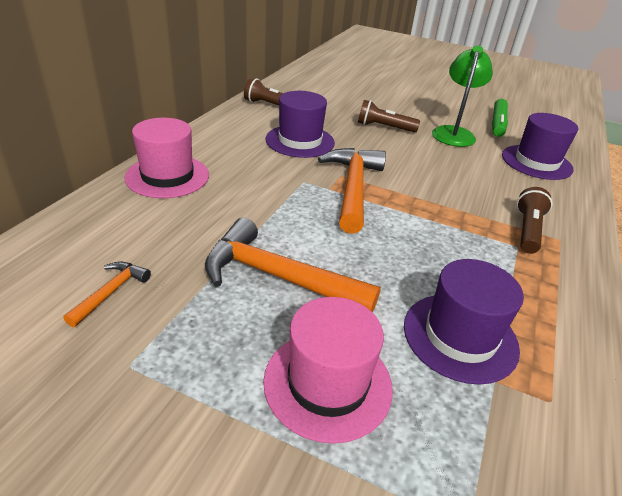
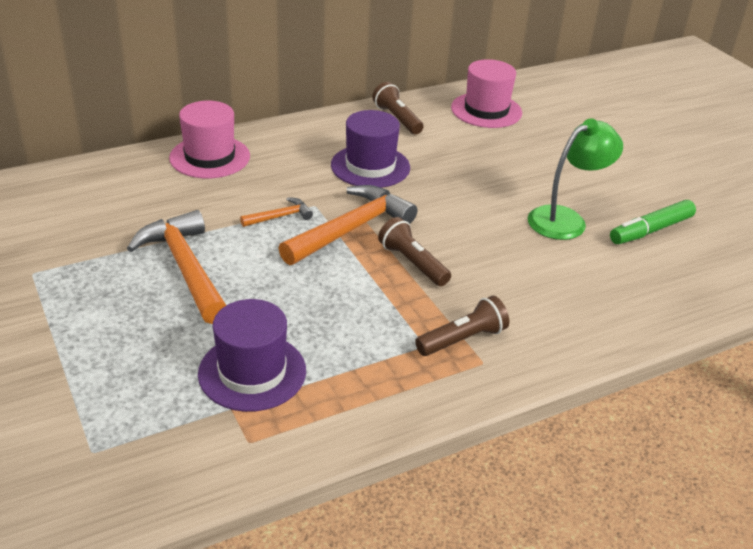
camera: 40 degrees right, 0 degrees up
(111, 292) = (71, 226): orange hammer -> orange hammer (280, 217)
(328, 383) = (122, 344): pink hat -> pink hat (486, 110)
(384, 127) = (487, 183): brown flashlight -> brown flashlight (412, 263)
(536, 162) = (614, 289): purple hat -> none

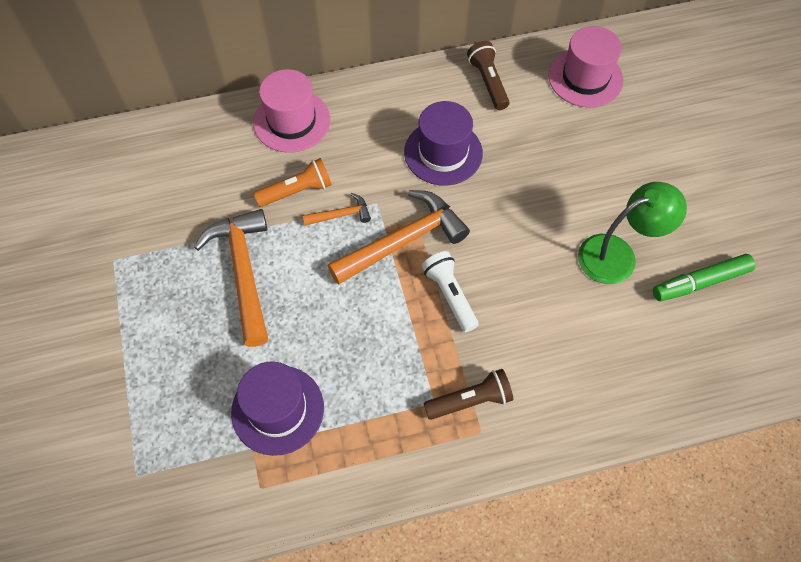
camera: 15 degrees right, 25 degrees up
(228, 204) = (297, 191): none -> orange flashlight
(412, 263) = (450, 295): brown flashlight -> white flashlight

